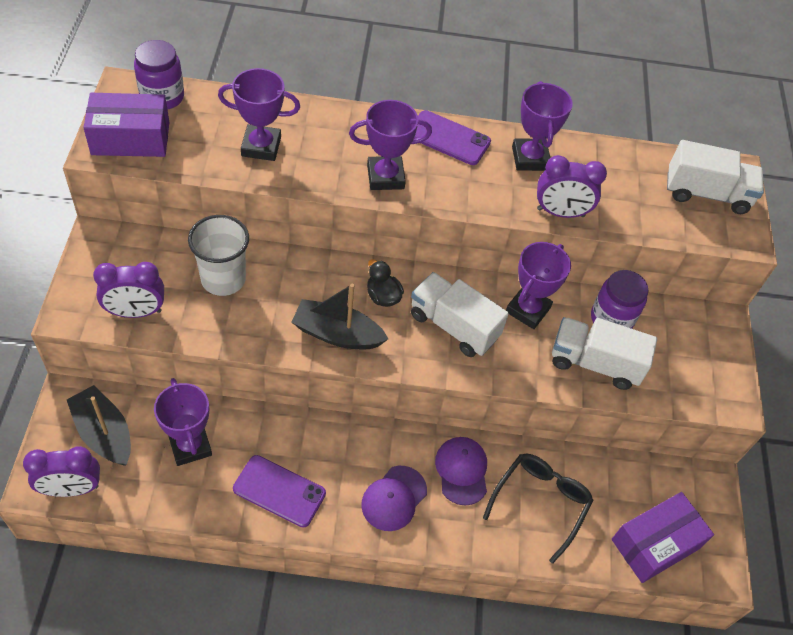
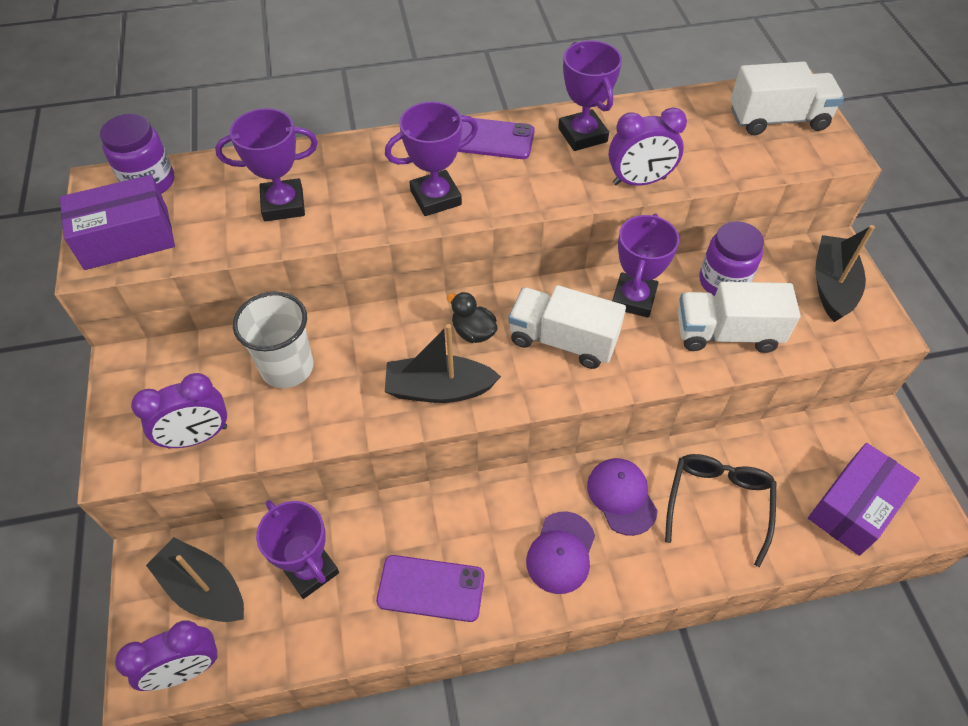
camera: 10 degrees left, 0 degrees up
(705, 351) = (832, 286): none -> black boat

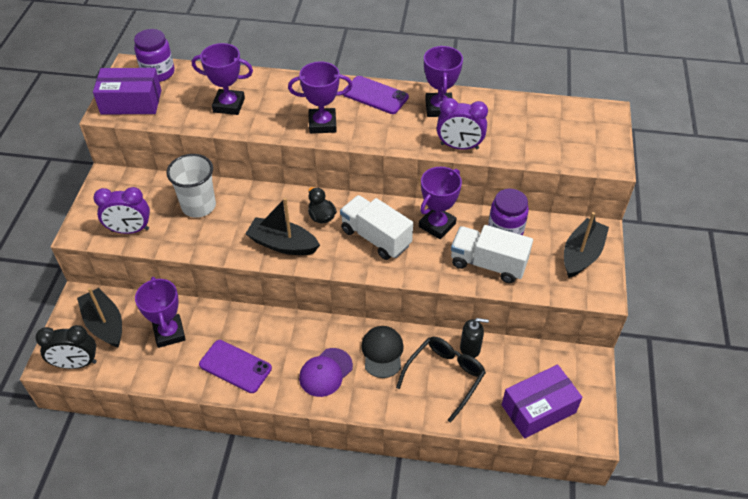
camera: 20 degrees right, 5 degrees down
(186, 670) = (76, 364): purple clock -> black clock
(621, 496) = (382, 352): purple cap -> black cap
(729, 452) = (470, 348): none -> black soap dispenser
(778, 119) = (581, 130): white truck -> none

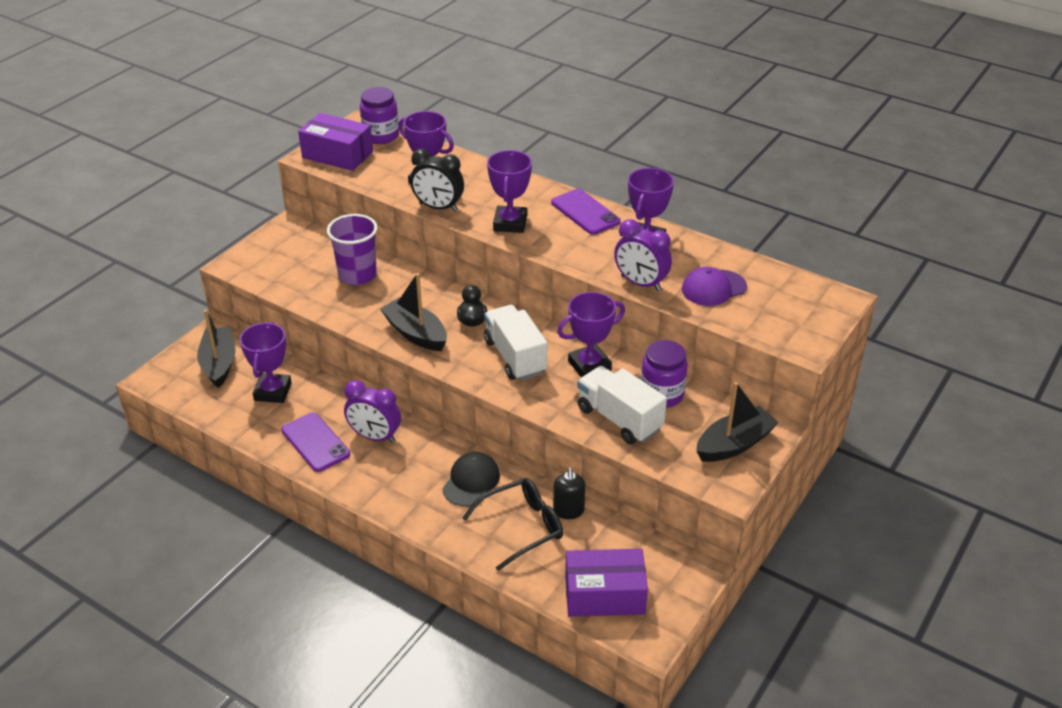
camera: 25 degrees right, 10 degrees down
(76, 364) = (172, 389): black clock -> black clock (438, 207)
(130, 230) = (279, 276): purple clock -> purple clock (375, 437)
(198, 206) = (357, 275): white cup -> purple cup
(322, 124) = (510, 223): purple trophy -> purple trophy turned 75 degrees clockwise
(325, 372) = (400, 479): purple cap -> purple cap (713, 288)
(470, 348) = (568, 511): black soap dispenser -> black soap dispenser turned 60 degrees clockwise

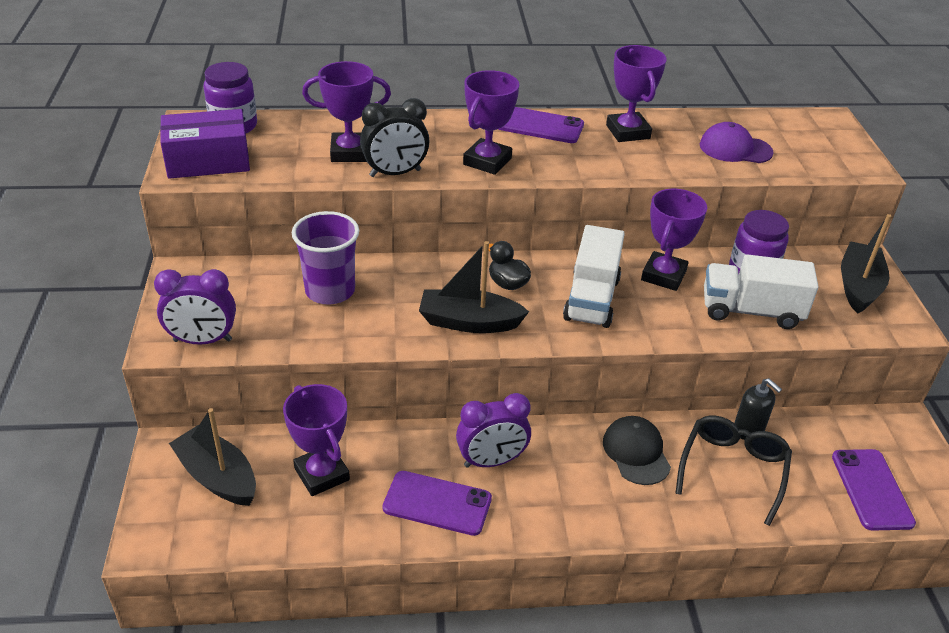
camera: 40 degrees left, 0 degrees up
(510, 223) = (487, 161): purple trophy -> purple trophy turned 60 degrees clockwise
(515, 357) = (591, 299): white truck -> white truck turned 105 degrees counterclockwise
(604, 595) = (871, 489): purple box -> purple phone
(640, 283) = (676, 169): purple clock -> purple clock (202, 340)
(713, 288) = (735, 149): purple cap -> purple cap turned 75 degrees clockwise

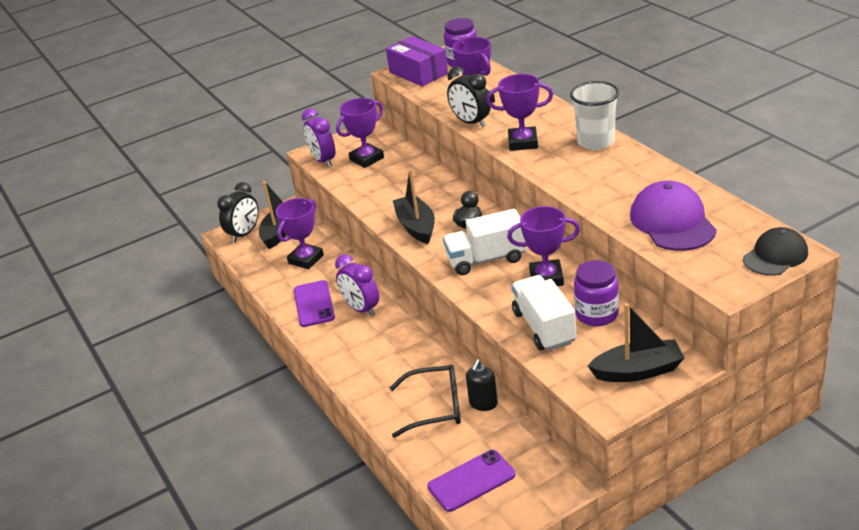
camera: 70 degrees right, 5 degrees down
(174, 520) = (244, 234): none -> black clock
(330, 291) = (399, 174): purple cup -> none
(540, 126) = (596, 142): purple phone -> white cup
(628, 132) = (635, 174): purple trophy -> purple trophy (366, 159)
(636, 452) = (416, 361): black cap -> black cap (775, 256)
(735, 149) = (672, 222): purple cap -> purple cap, size x1.52

